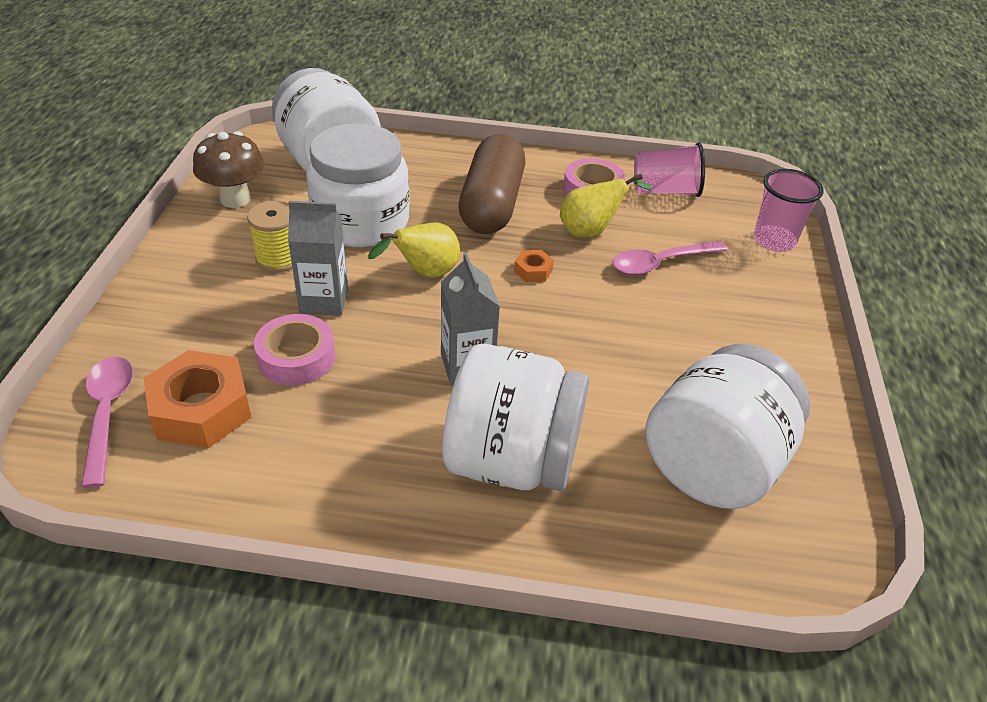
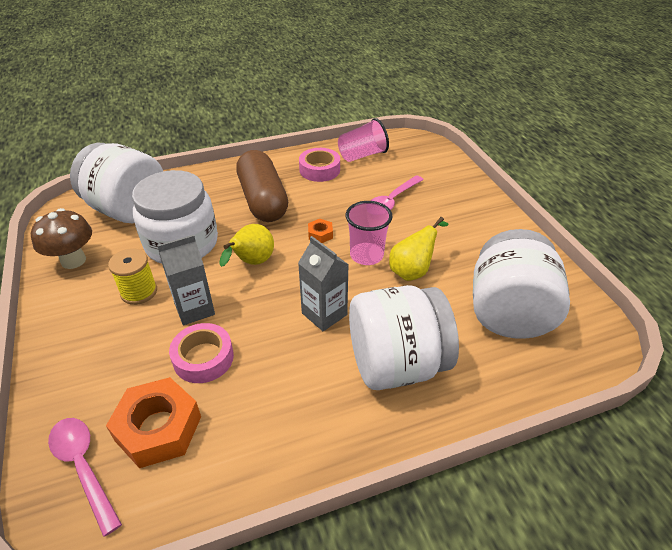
camera: 25 degrees left, 0 degrees up
(591, 231) = (337, 196): yellow pear -> yellow pear (412, 270)
(774, 240) = (443, 164): pink cup -> pink cup (366, 255)

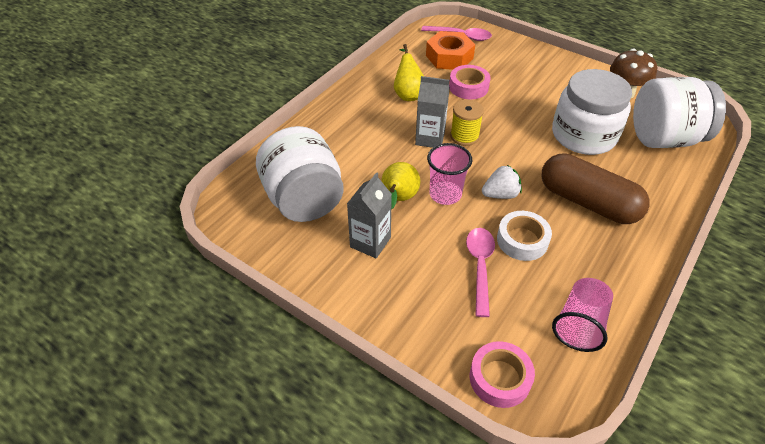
camera: 145 degrees right, 5 degrees up
(139, 292) = (555, 97): yellow spool -> yellow spool (464, 136)
(194, 309) = (509, 104): grey carton -> grey carton (370, 242)
(252, 263) = (517, 146): yellow pear -> yellow pear (408, 94)
(319, 170) = (592, 270): pink tape -> pink tape (500, 378)
(320, 234) = (500, 194): orange nut -> white strawberry
(343, 201) = (522, 240): none -> white tape
(396, 364) = (359, 132): white jar -> none

